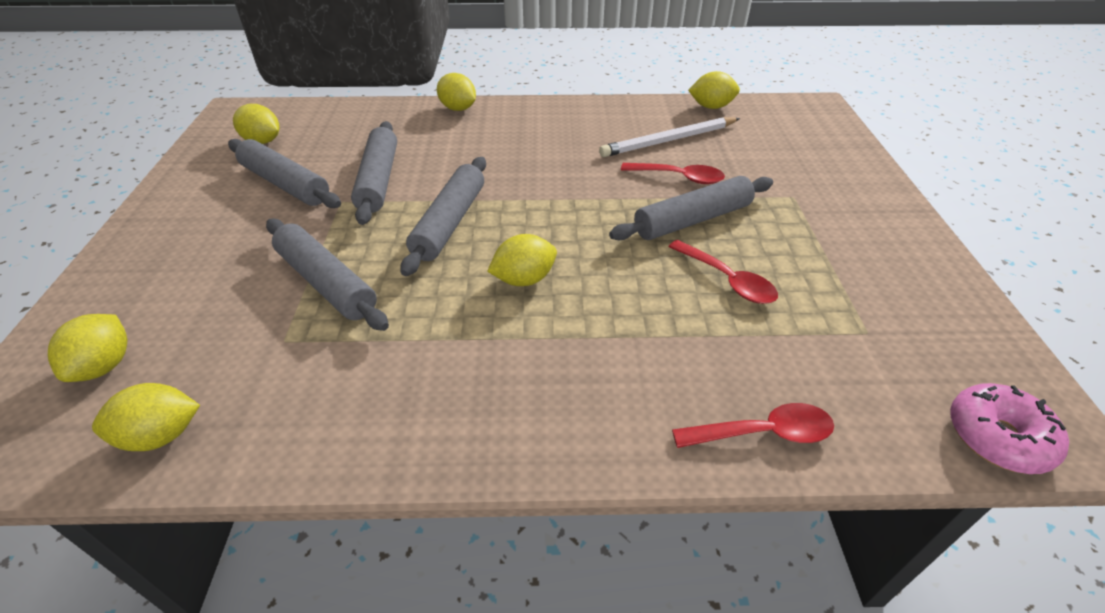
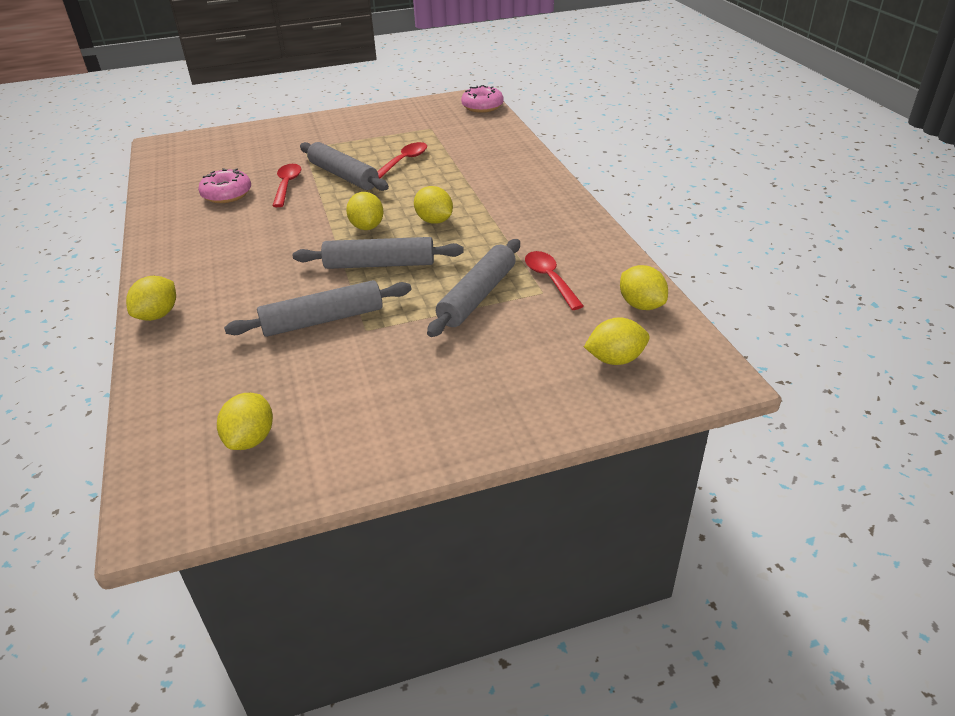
camera: 105 degrees left, 5 degrees down
(285, 184) = (345, 377): grey rolling pin -> none
(669, 140) = (227, 194): white pencil -> pink donut
(711, 107) = (160, 183): yellow lemon -> yellow lemon (367, 227)
(762, 433) = (512, 147): red spoon -> red spoon (550, 279)

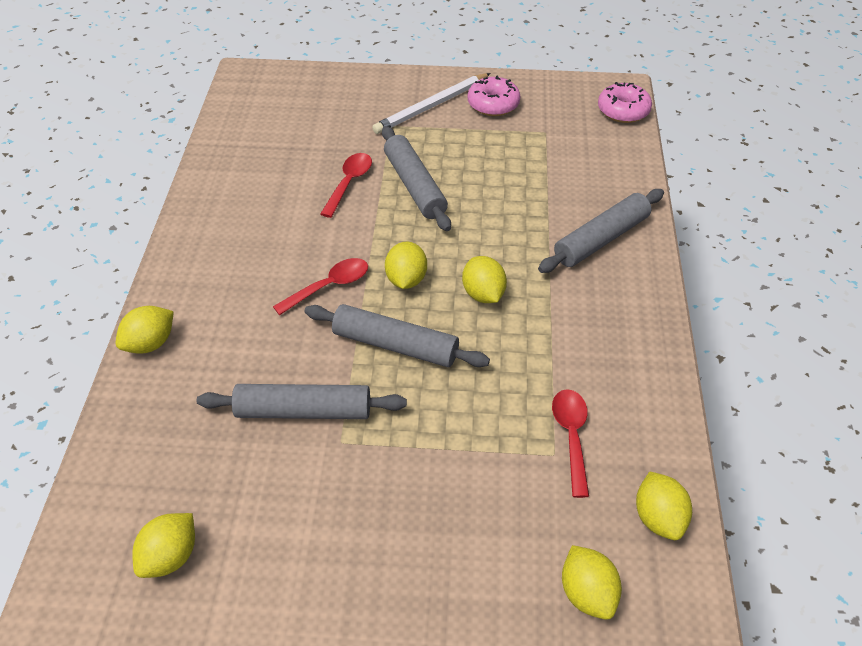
camera: 20 degrees right, 10 degrees up
(227, 194) = (282, 179): pink donut -> pink donut (493, 104)
(332, 132) = (431, 106): none -> white pencil
(404, 161) = (491, 181): red spoon -> red spoon (329, 286)
(477, 296) = (478, 434): grey rolling pin -> grey rolling pin (601, 239)
(615, 359) = (587, 593): yellow lemon -> yellow lemon turned 60 degrees clockwise

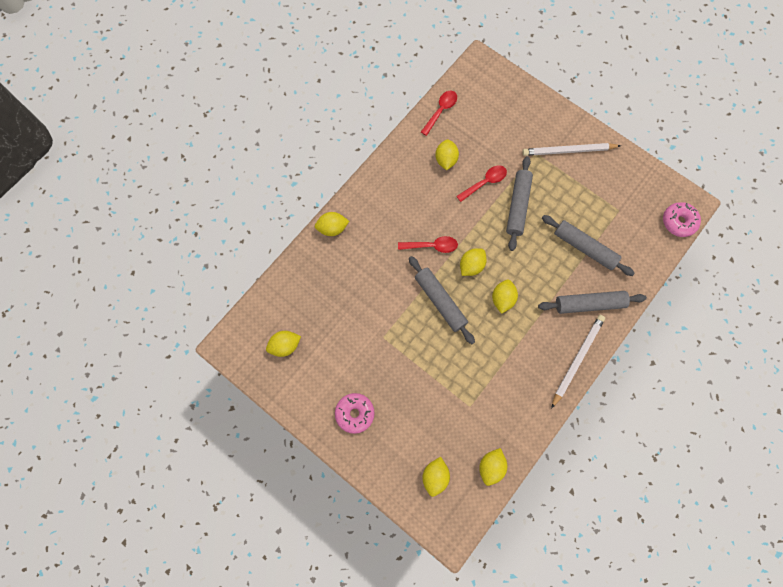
camera: 35 degrees right, 25 degrees up
(274, 185) = (446, 160): none -> yellow lemon
(303, 411) = (377, 310): grey rolling pin -> grey rolling pin (584, 248)
(493, 104) = (605, 170): pink donut -> pink donut (355, 413)
(571, 437) = (484, 403): red spoon -> red spoon (441, 111)
(645, 307) = (577, 359): none -> white pencil

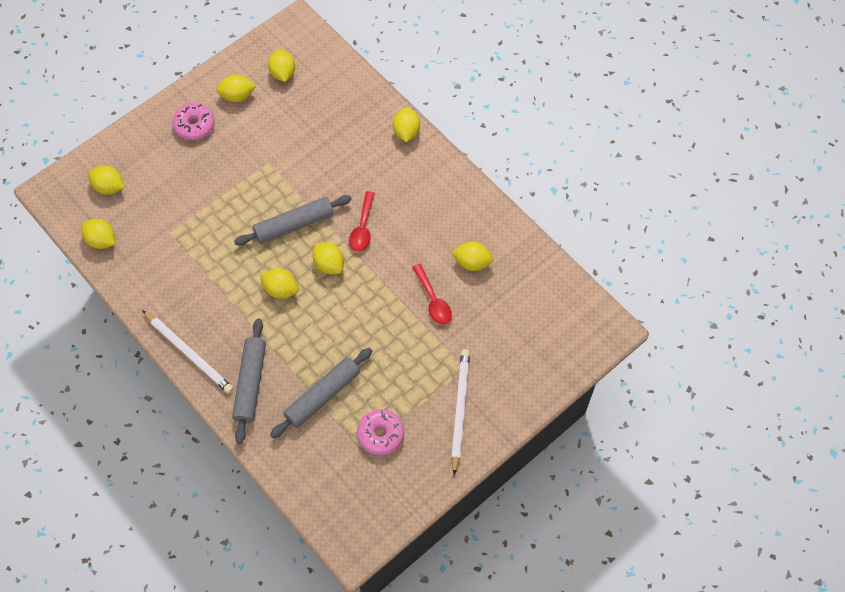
camera: 100 degrees right, 10 degrees down
(316, 381) = (237, 96): none -> yellow lemon
(441, 111) = (542, 269): red spoon -> none
(517, 206) = (394, 331): grey rolling pin -> none
(678, 222) = (331, 522): pink donut -> pink donut (380, 434)

